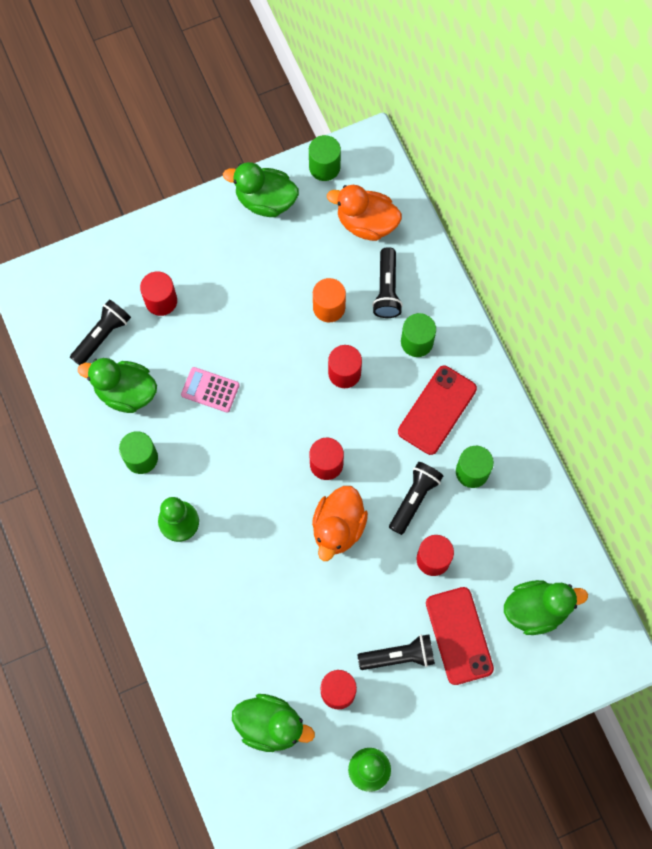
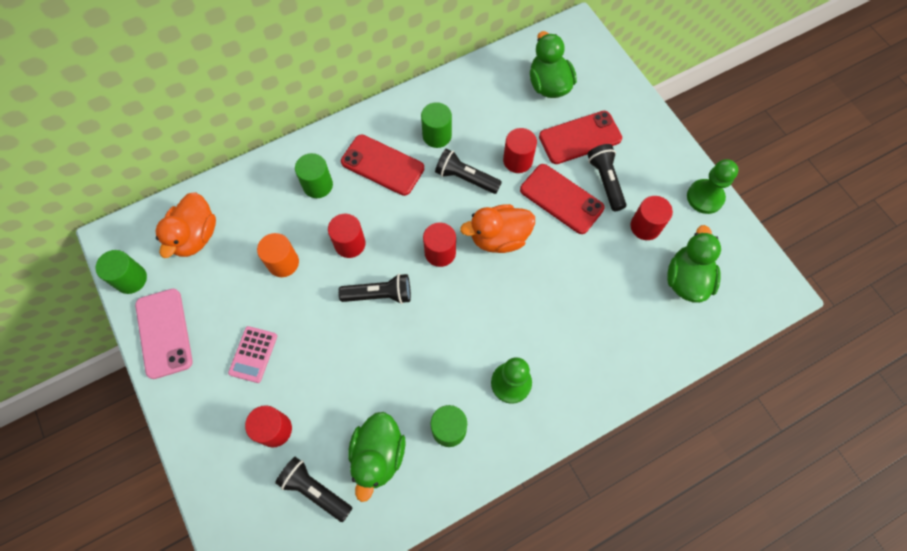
camera: 95 degrees left, 5 degrees down
(210, 390) = (372, 367): pink calculator -> pink calculator (253, 354)
(265, 200) = (164, 333): green duck -> pink phone
(338, 527) = (499, 237): orange duck -> orange duck turned 150 degrees clockwise
(380, 602) = (561, 199): none -> red phone
(387, 289) = (265, 213): black flashlight -> black flashlight (379, 294)

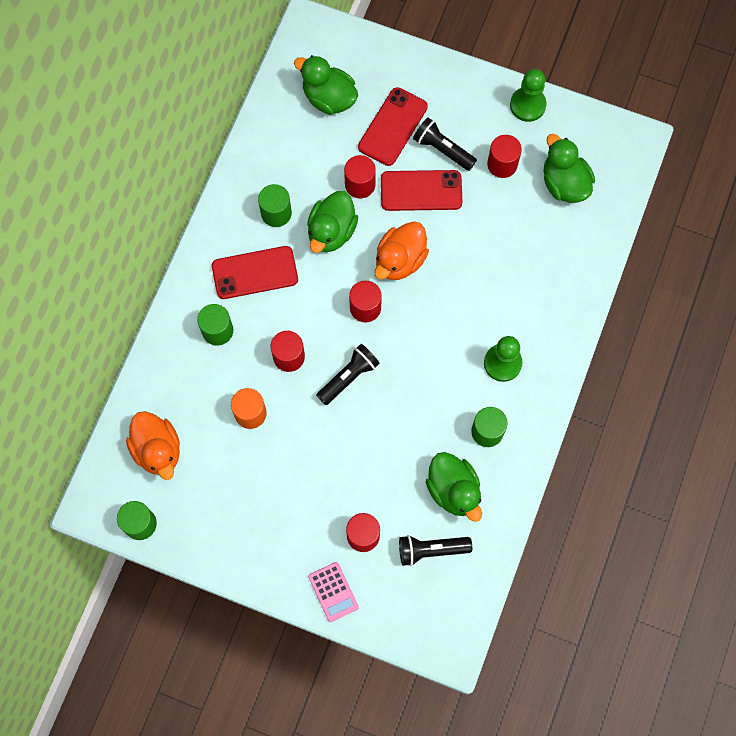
camera: 40 degrees left, 5 degrees up
(164, 333) = (210, 540): pink phone -> none
(253, 354) = (295, 498): pink calculator -> pink calculator (333, 592)
(465, 178) = (331, 231): black flashlight -> green duck

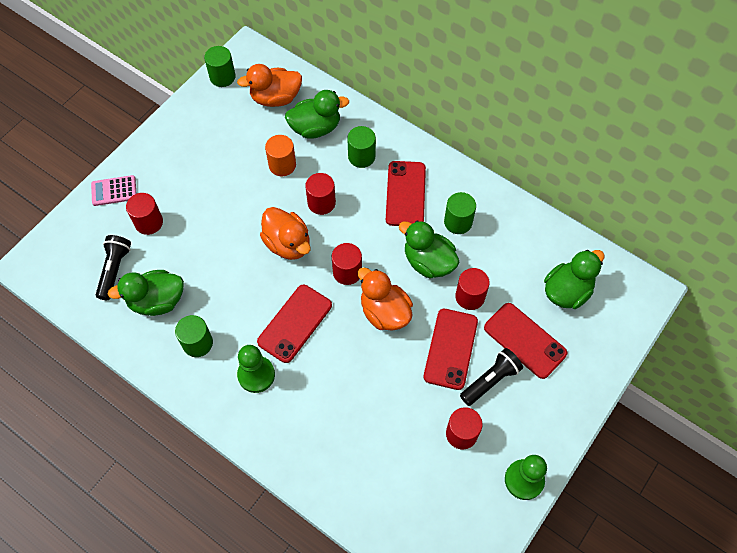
camera: 105 degrees right, 10 degrees down
(349, 377) = (288, 244): black flashlight -> orange duck
(437, 343) = (295, 323): none -> red phone
(564, 183) = (425, 491): green duck -> green duck (315, 128)

